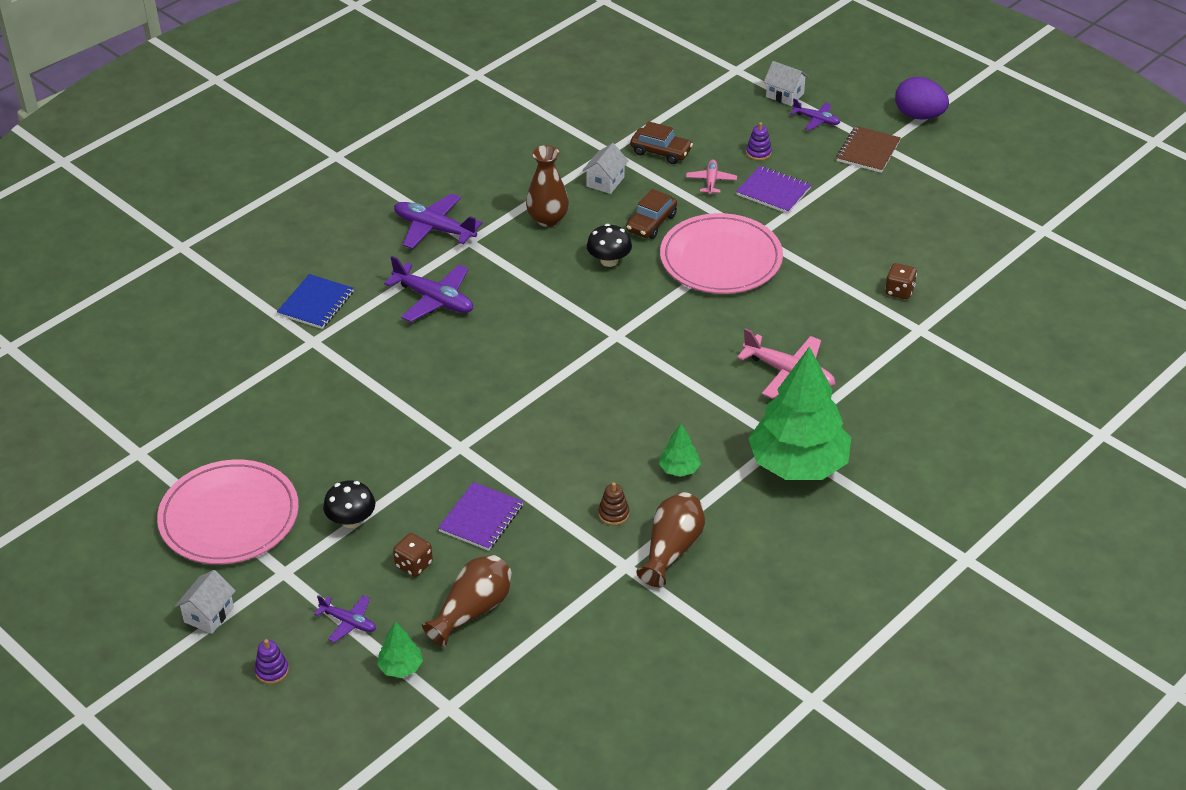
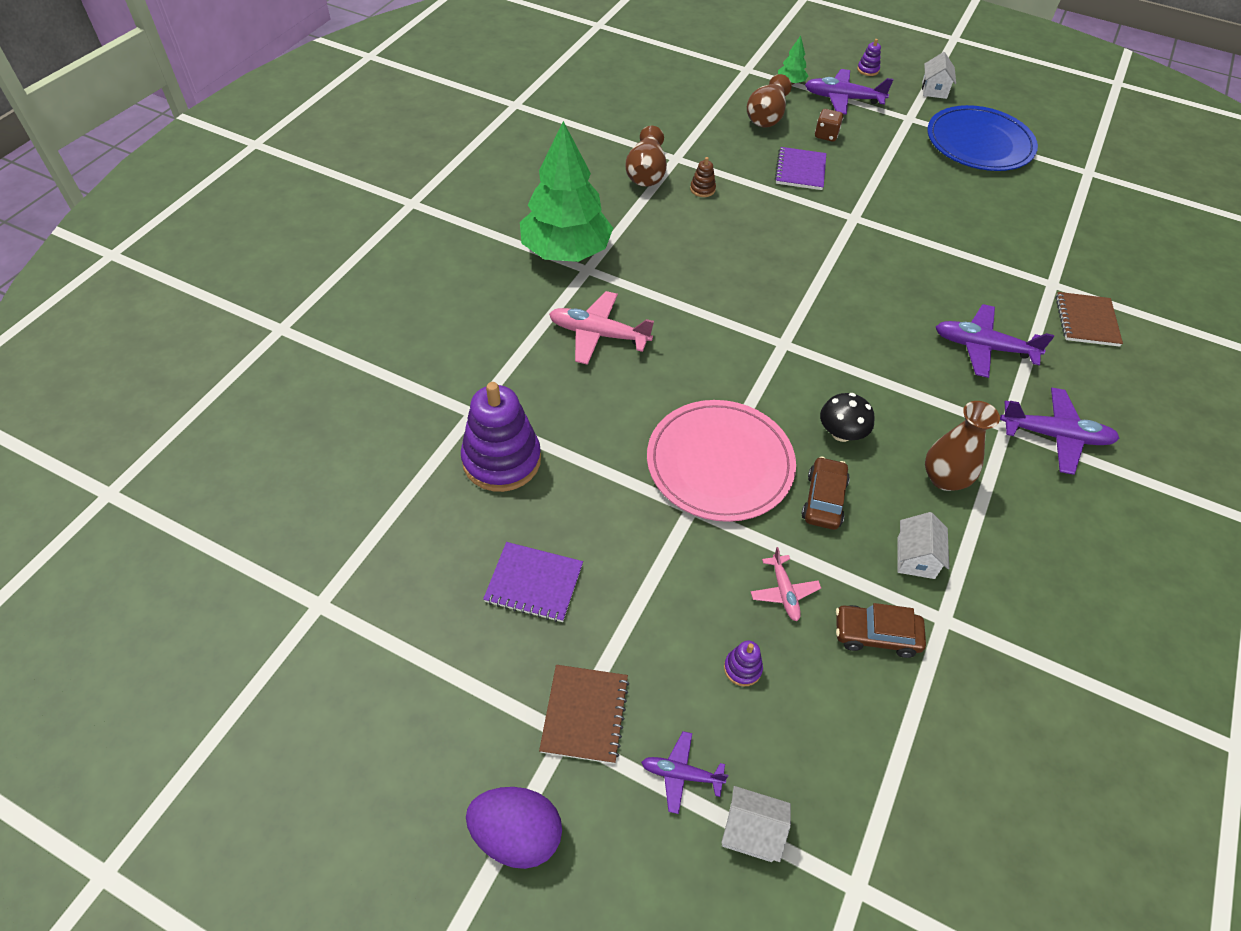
camera: 160 degrees right, 10 degrees up
(229, 516) = (979, 143): pink plate -> blue plate
(316, 303) = (1086, 321): blue notebook -> brown notebook
(348, 622) = (842, 99): purple plane -> purple plane, size x1.75
(351, 520) = (893, 154): black mushroom -> none
(679, 469) = (666, 230): green tree -> none
(773, 192) = (695, 592): purple notebook -> purple notebook (534, 583)
(899, 291) = (501, 460): brown dice -> purple stacking toy

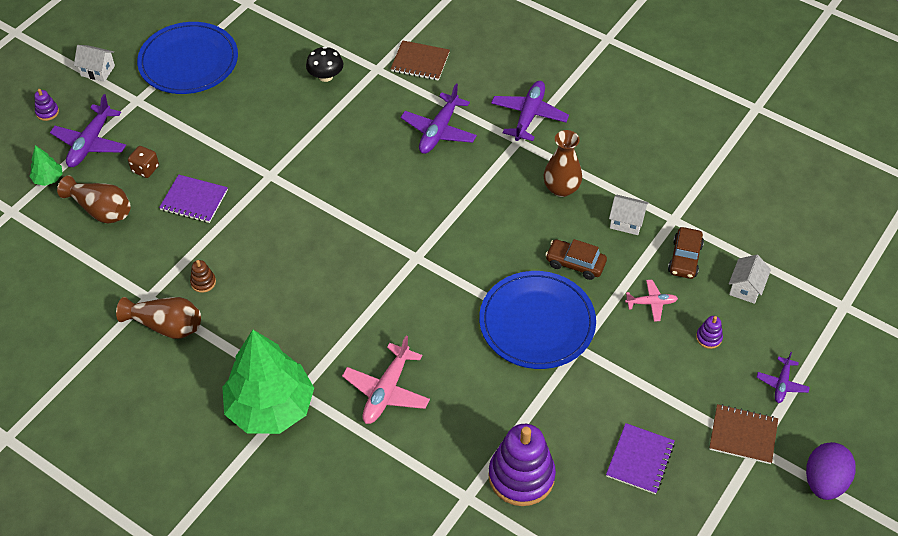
camera: 80 degrees left, 0 degrees up
(720, 463) = (537, 322): pink plate -> blue plate
(751, 831) = (815, 352): white house -> white house (746, 288)
(841, 433) = (514, 239): black mushroom -> black mushroom (325, 76)

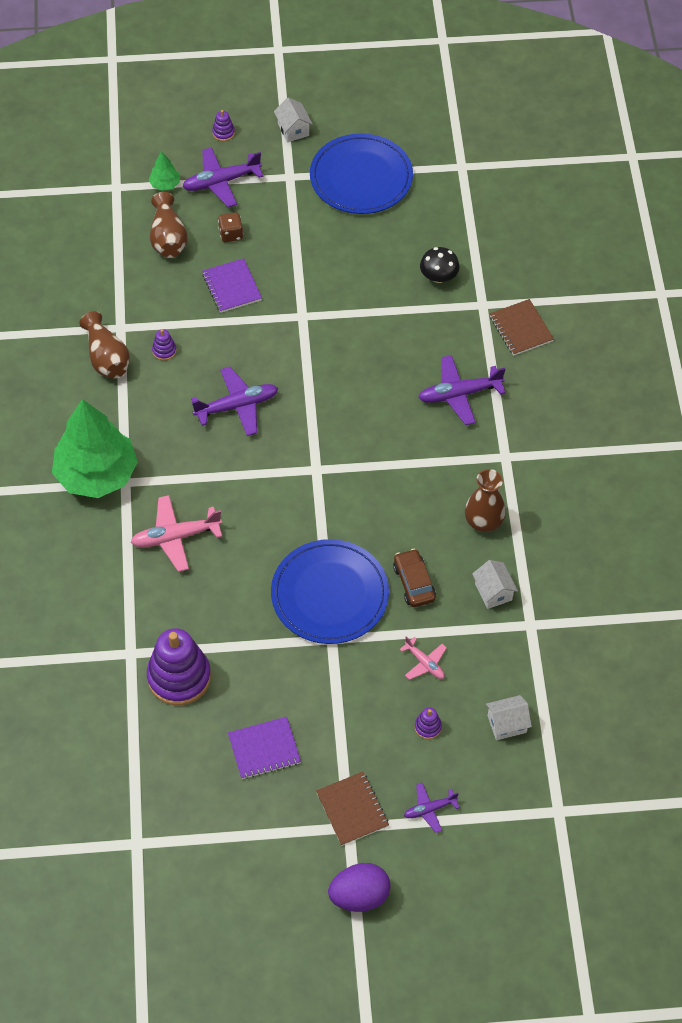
camera: 50 degrees right, 5 degrees up
(203, 282) = (164, 351): brown stacking toy -> purple stacking toy
(529, 115) = (540, 445): purple plane -> purple plane (237, 406)
(684, 258) = (495, 659): brown car -> none

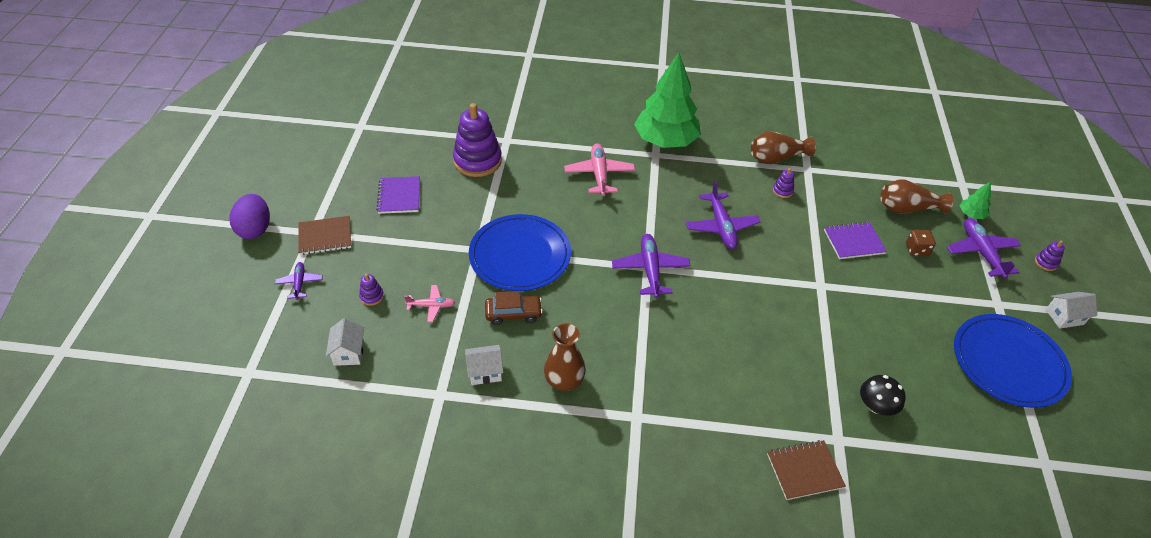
camera: 100 degrees right, 10 degrees down
(425, 663) = (432, 306): pink plane -> pink plane turned 150 degrees counterclockwise
(459, 394) = (719, 392): purple plane -> purple plane (650, 269)

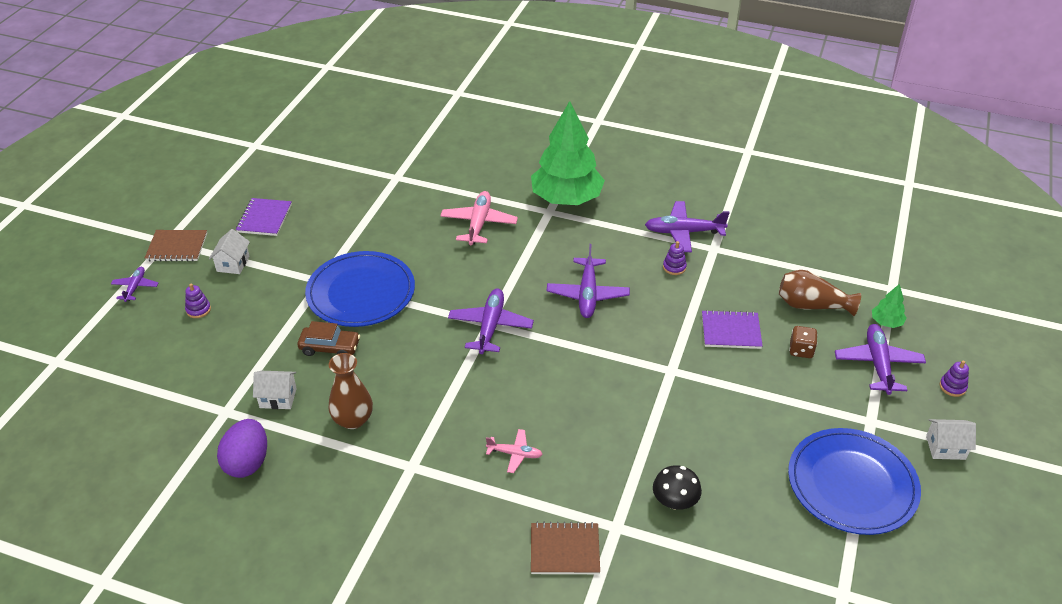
camera: 15 degrees right, 5 degrees down
(255, 229) = (114, 231): purple egg -> purple egg (247, 462)
(349, 352) = (155, 358): white house -> white house (233, 263)
(432, 306) = (252, 328): pink plane -> pink plane (515, 454)
(477, 161) = (357, 194): purple stacking toy -> none
(776, 158) = (683, 232): brown vase -> purple plane

